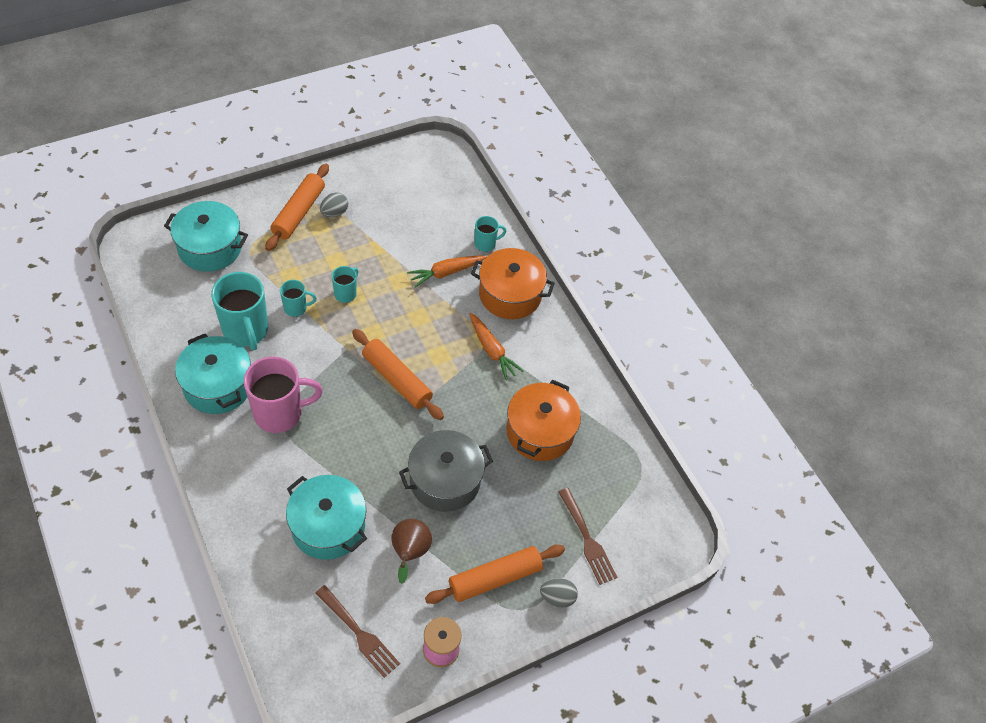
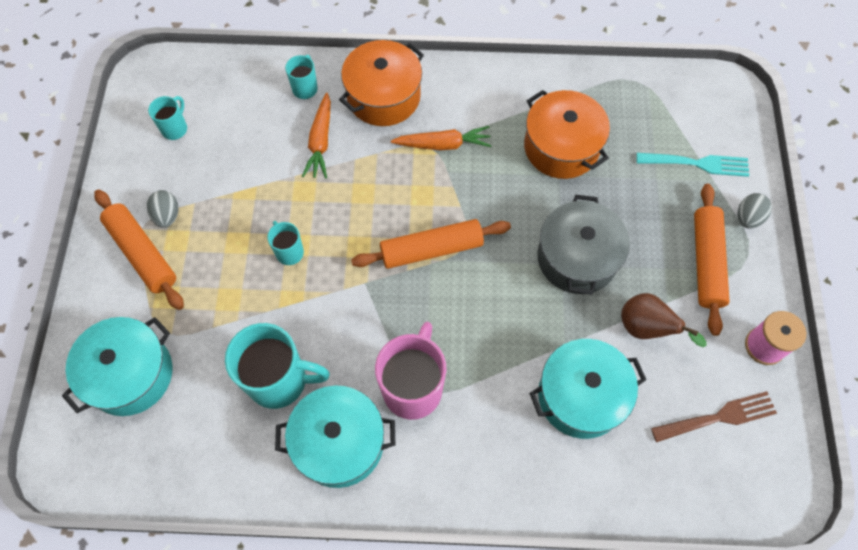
camera: 55 degrees left, 10 degrees up
(296, 308) = (278, 312): turquoise mug -> turquoise mug (175, 128)
(587, 539) = (697, 163): brown fork -> turquoise fork

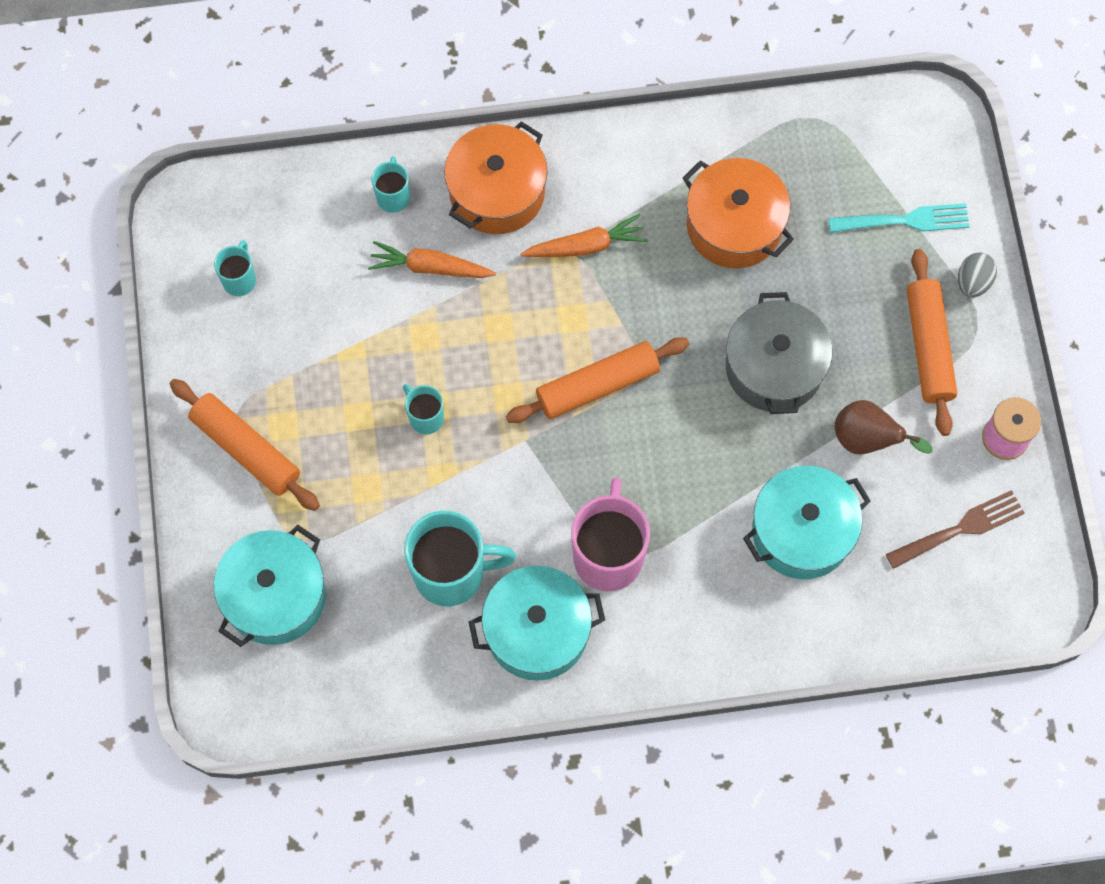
camera: 10 degrees left, 5 degrees up
(167, 216) = (263, 396): grey egg -> none
(320, 142) = (430, 267): orange carrot -> orange carrot turned 105 degrees clockwise

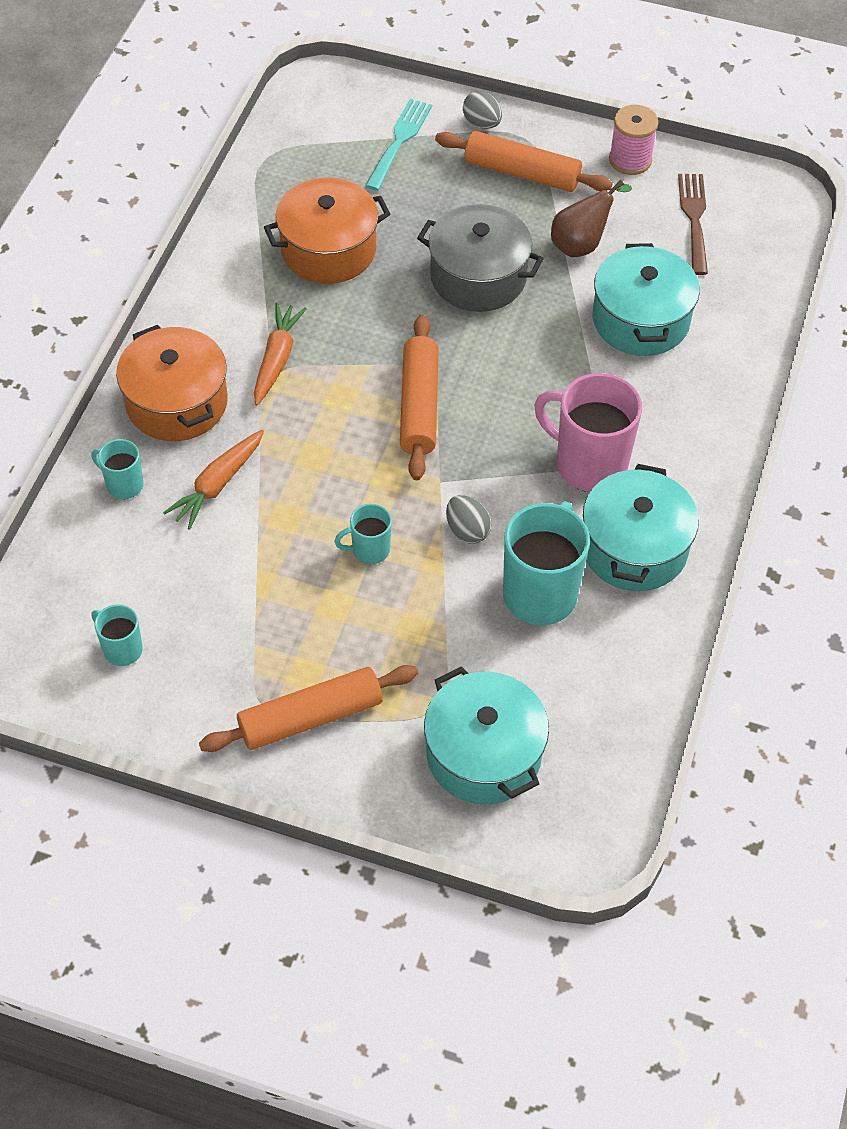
camera: 65 degrees left, 15 degrees down
(485, 486) = (467, 530): none -> grey egg

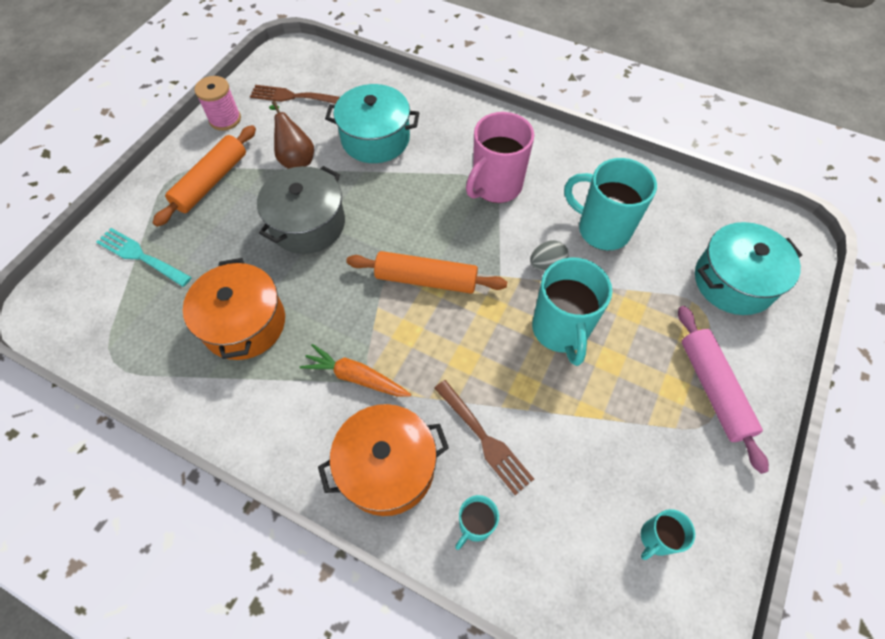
camera: 80 degrees left, 5 degrees up
(217, 484) = (485, 439): orange carrot -> brown fork
(310, 717) = (713, 389): orange rolling pin -> pink rolling pin
(369, 550) = (560, 330): turquoise mug -> turquoise mug, size x1.97
(482, 123) = (147, 199): grey egg -> none
(634, 548) = (567, 174): turquoise pot -> none

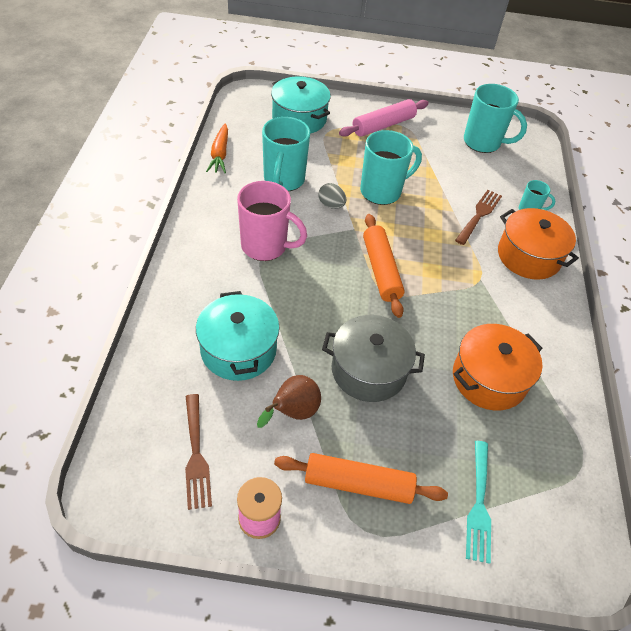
camera: 115 degrees left, 10 degrees down
(356, 377) = (483, 290): orange carrot -> orange carrot (220, 154)
(656, 538) = (483, 142): turquoise mug -> turquoise mug, size x1.97

